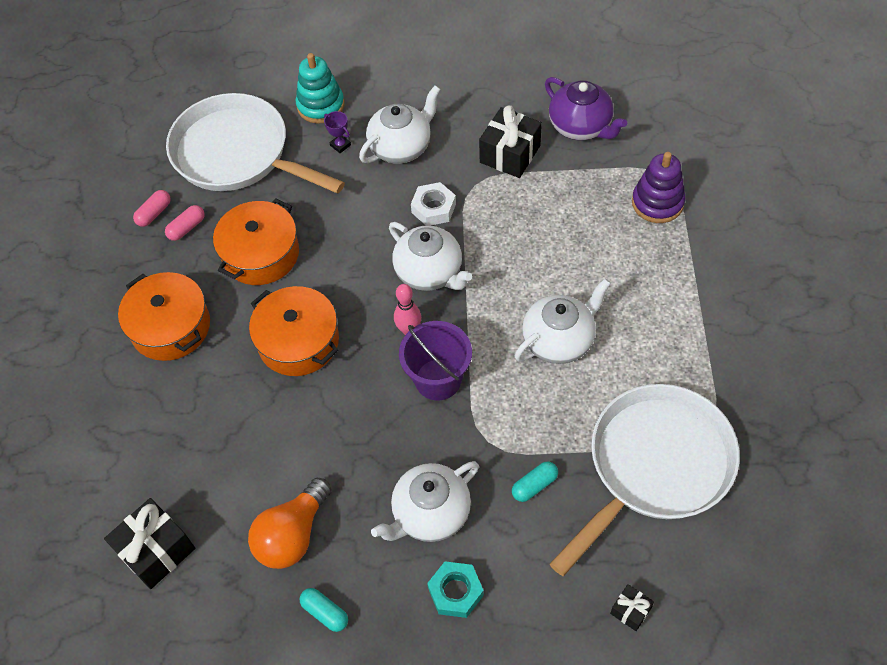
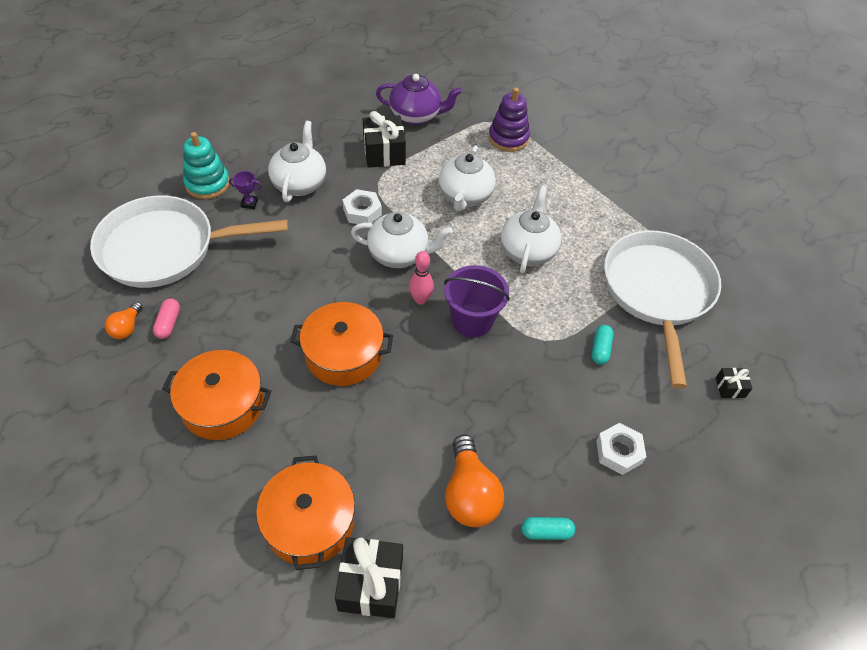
camera: 45 degrees left, 5 degrees down
(154, 213) = (127, 328): pink capsule -> orange light bulb
(261, 254) = (253, 309): orange pot -> orange pot (309, 522)
(430, 513) = (552, 411): white teapot -> white teapot (465, 196)
(455, 592) = (618, 452): turquoise nut -> white nut

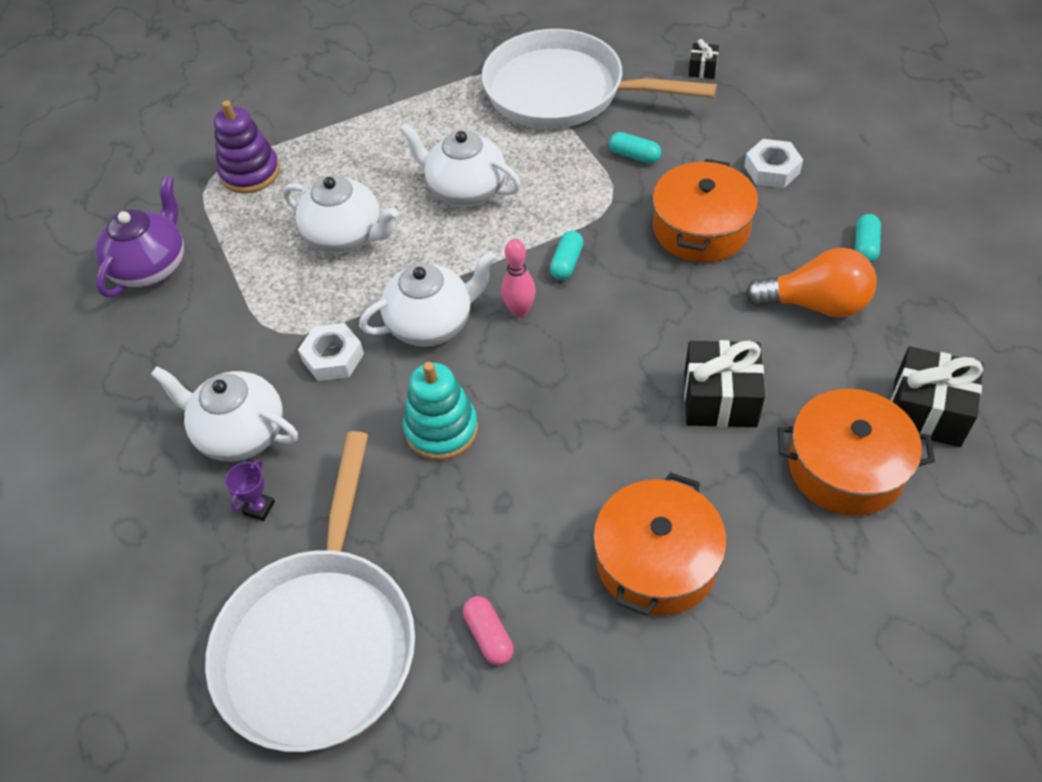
camera: 70 degrees left, 0 degrees up
(127, 328) = (483, 701): orange light bulb -> none
(168, 323) = (489, 636): pink capsule -> pink capsule turned 45 degrees clockwise
(207, 184) = (186, 571): turquoise stacking toy -> turquoise stacking toy (441, 429)
(343, 354) = (594, 406): orange pot -> orange pot (701, 228)
(384, 153) = (217, 317): black gift -> black gift (720, 399)
(399, 254) = (431, 323): white teapot -> white teapot turned 45 degrees clockwise
(472, 320) = (566, 263): purple bucket -> turquoise capsule

